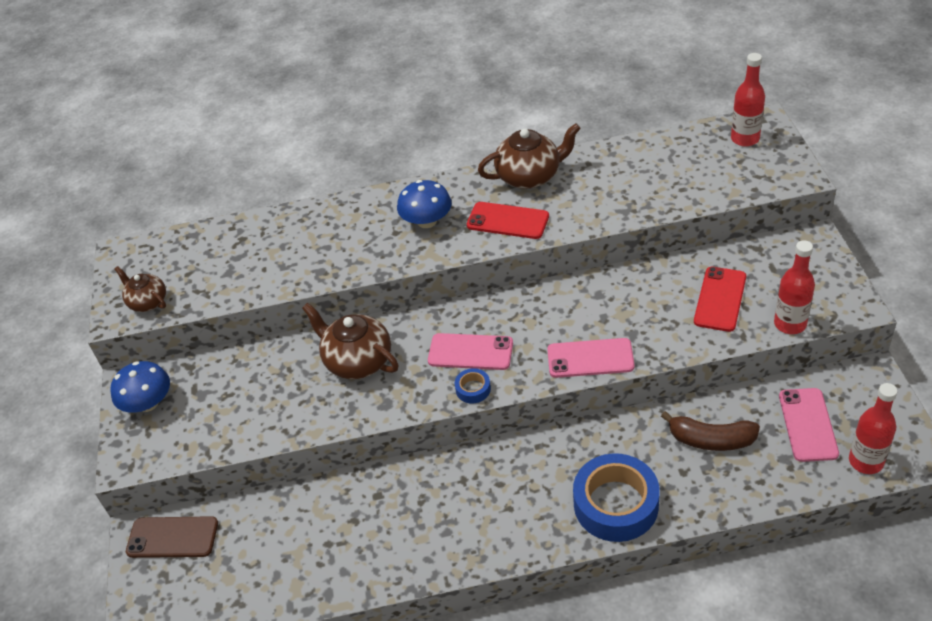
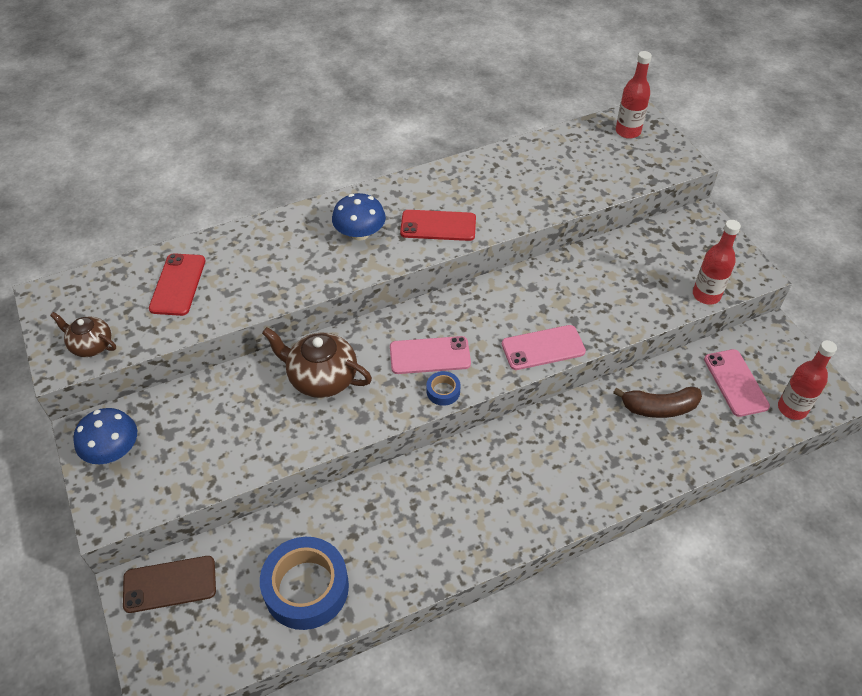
camera: 20 degrees left, 5 degrees up
(529, 176) = (445, 181): brown teapot -> none
(616, 504) = (594, 480): blue tape -> blue tape (306, 588)
(720, 299) = (640, 279): red phone -> red phone (178, 284)

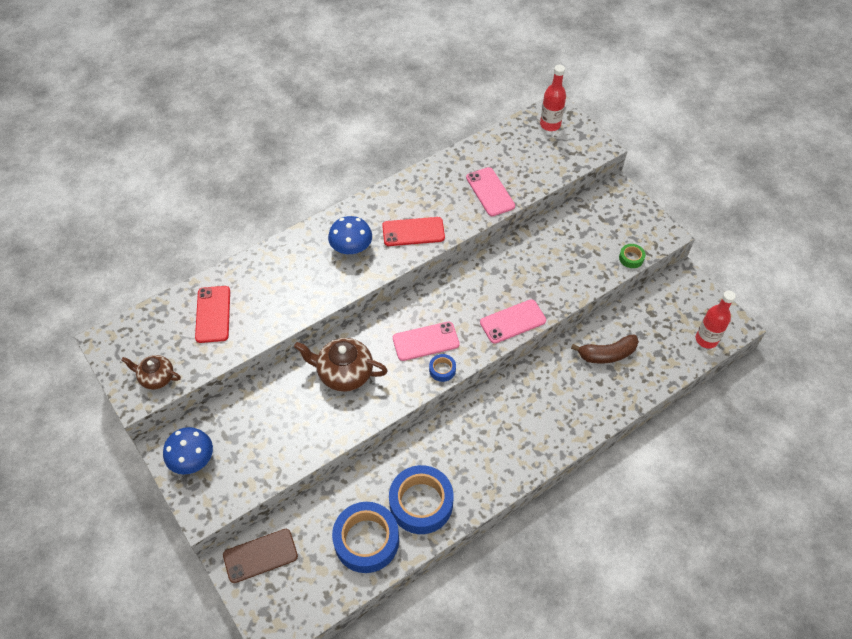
camera: 10 degrees left, 5 degrees up
(386, 553) = (421, 503): none -> blue tape
(706, 295) = (631, 258): red bottle -> green tape
(735, 383) = (661, 325): pink phone -> pink phone (490, 192)

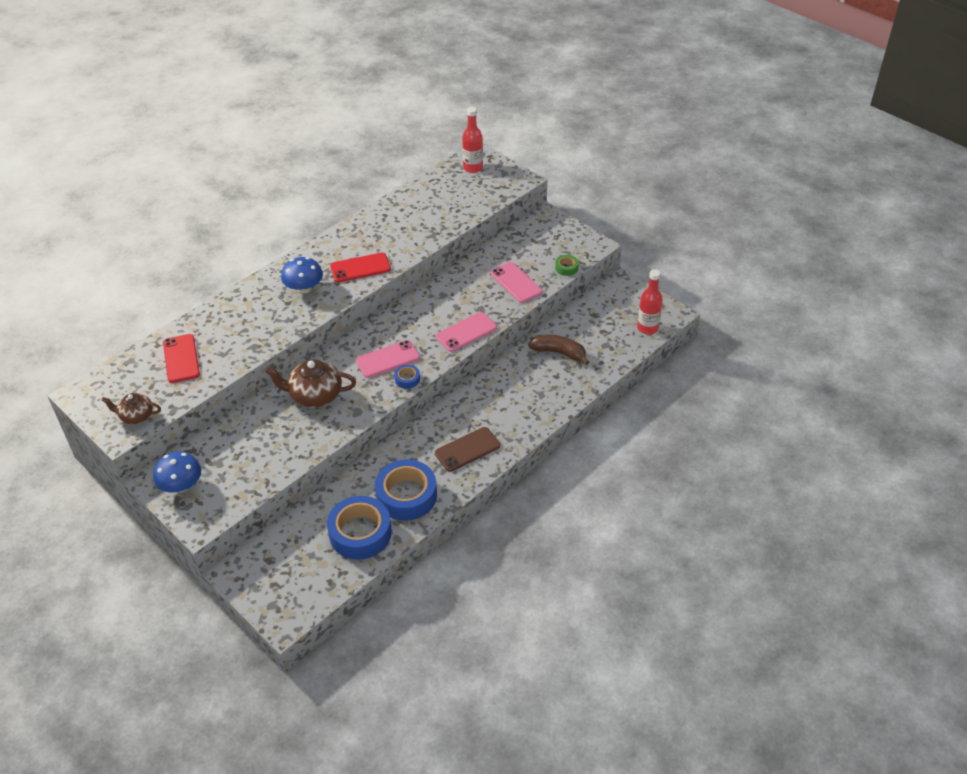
camera: 10 degrees left, 10 degrees down
(260, 556) = (260, 562): brown phone -> brown phone (467, 449)
(490, 192) = (426, 227): pink phone -> pink phone (516, 283)
(607, 354) = (559, 353): brown banana -> brown banana turned 135 degrees counterclockwise

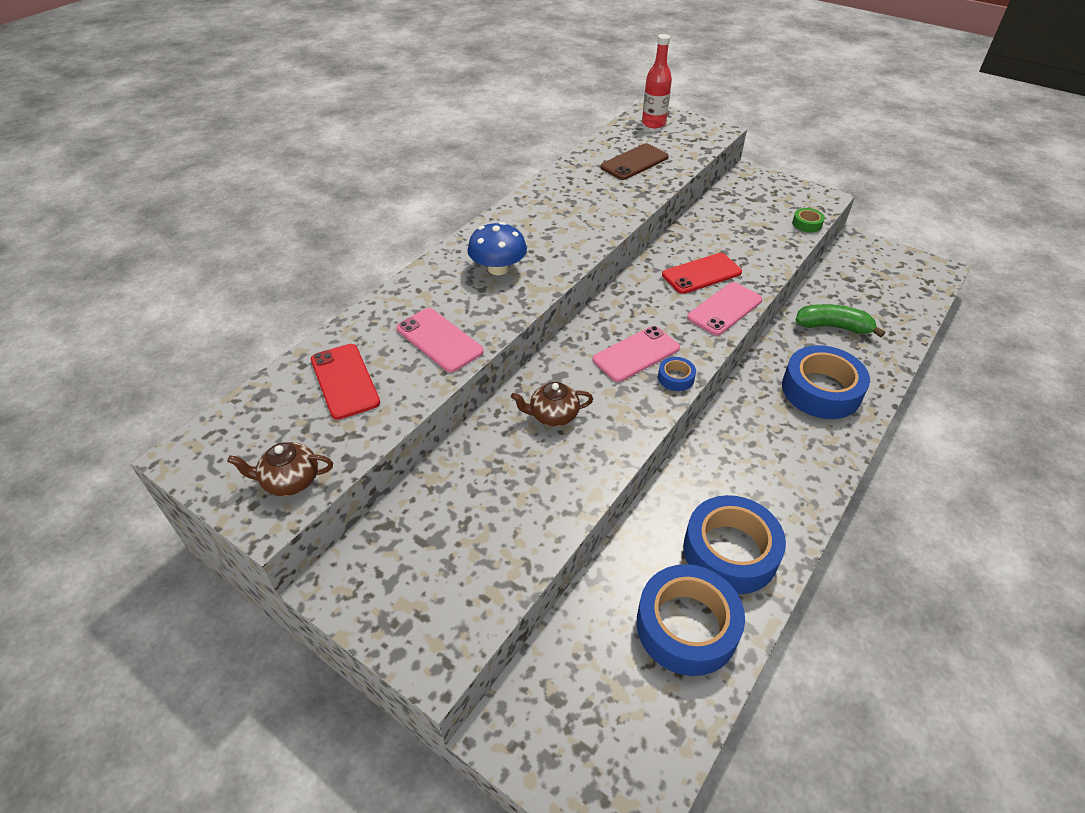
camera: 10 degrees left, 0 degrees up
(181, 485) = (384, 589): blue mushroom -> none
(315, 395) = (553, 415): brown teapot -> brown teapot, size x0.62
(360, 268) = (565, 238): red phone -> red phone (701, 274)
(467, 449) = (783, 469): brown phone -> brown phone (634, 162)
(516, 283) = (755, 245): pink phone -> pink phone (439, 340)
(523, 399) = (821, 390): none -> blue tape
(559, 353) = (833, 327): brown banana -> green banana
(647, 328) = (921, 287): red bottle -> none

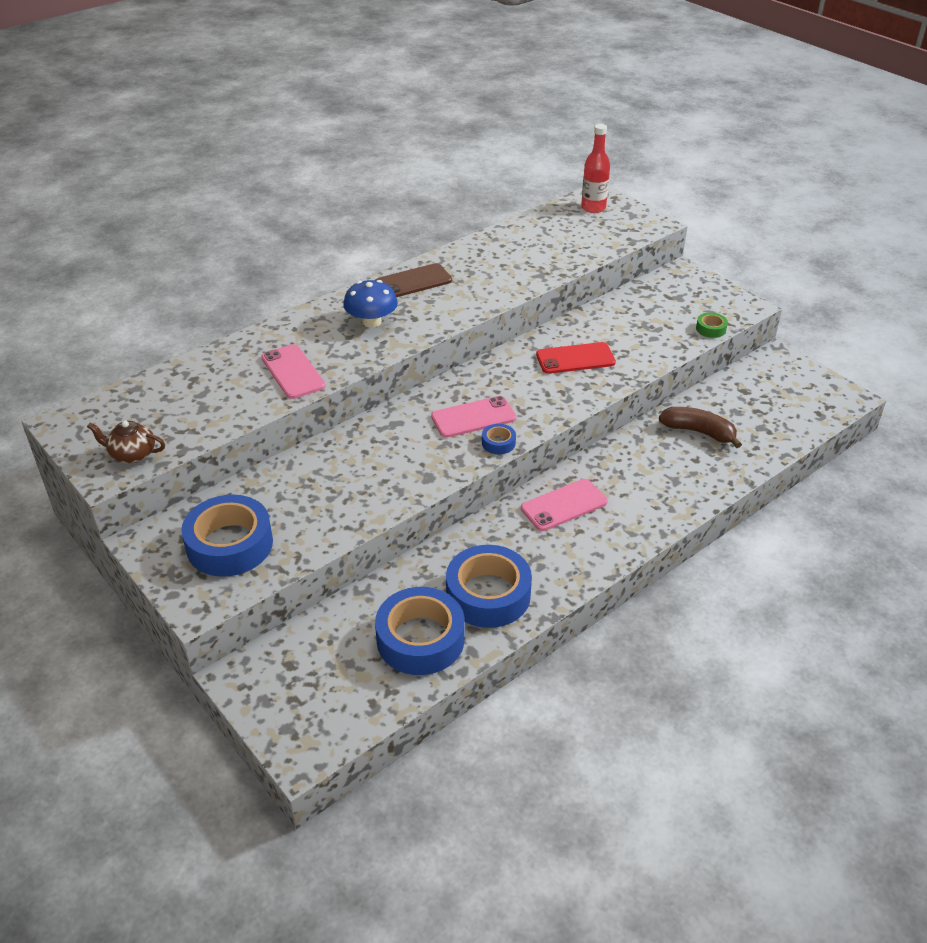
camera: 15 degrees right, 5 degrees down
(344, 381) = (202, 390): red phone -> none
(553, 415) = (373, 453): brown teapot -> none
(634, 162) = (551, 244): brown phone -> brown phone (413, 282)
(725, 309) = (579, 393): pink phone -> pink phone (564, 505)
(821, 390) = (651, 485): blue tape -> blue tape (229, 544)
(833, 327) = (699, 432): green banana -> brown banana

